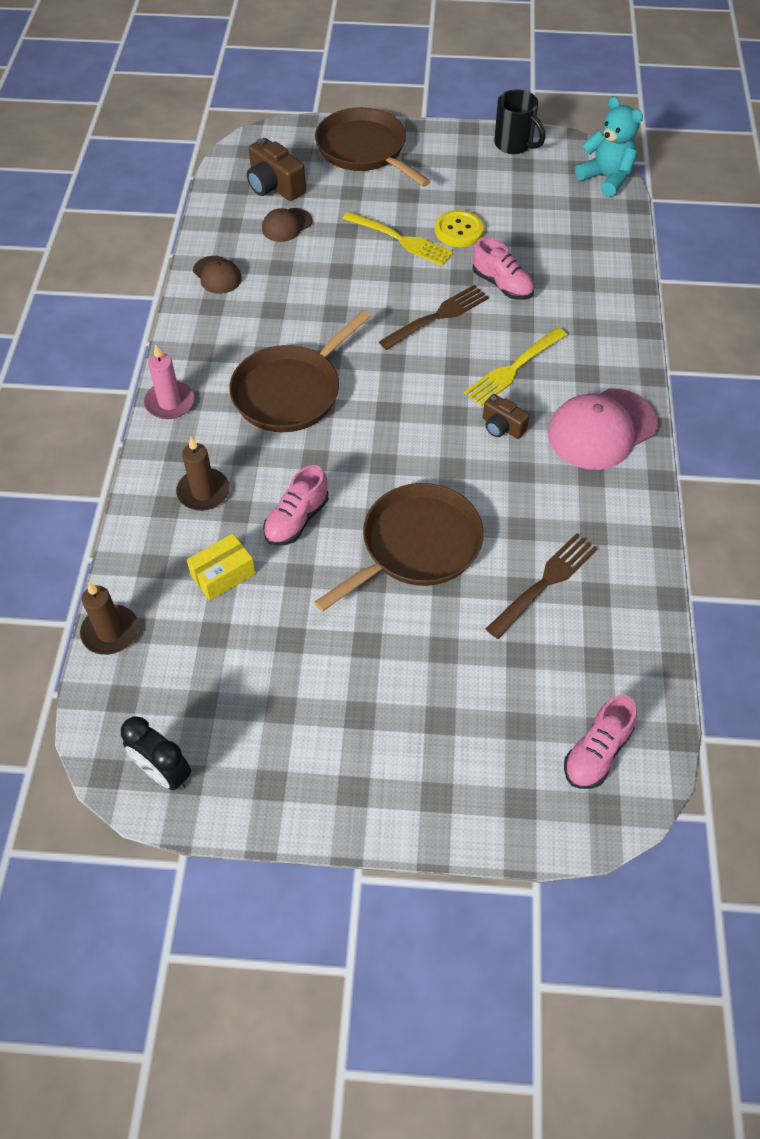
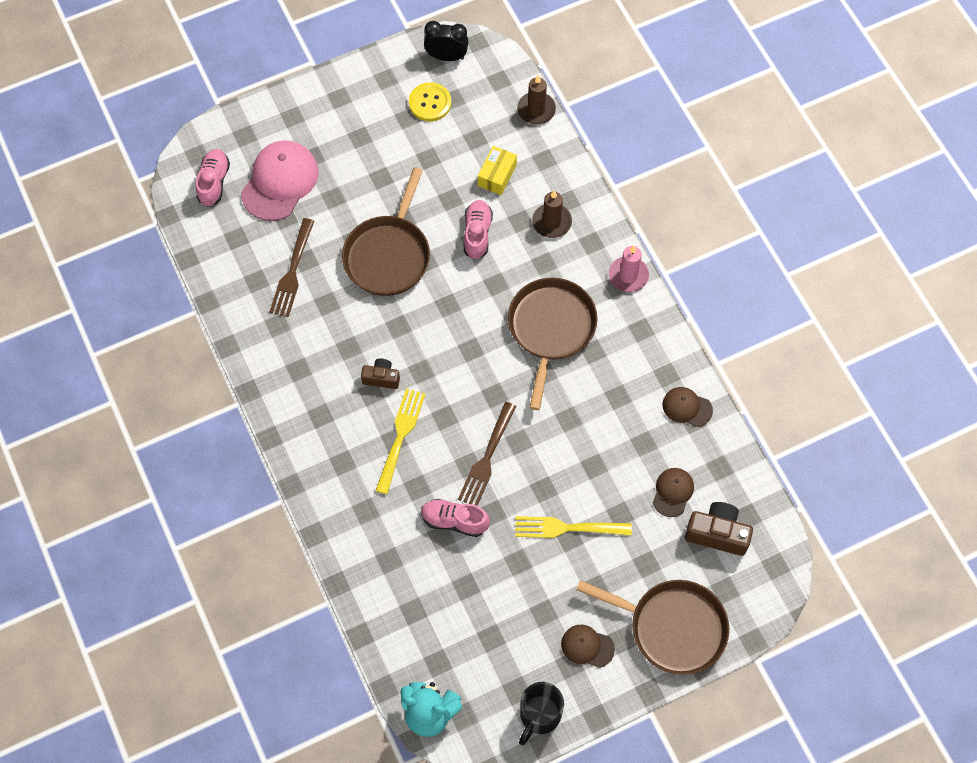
camera: 150 degrees right, 10 degrees up
(444, 166) = (587, 646): none -> brown cap
(459, 230) = (525, 566): yellow button -> yellow button (430, 103)
(514, 145) = (539, 715): black mug -> black mug turned 75 degrees counterclockwise
(602, 429) = (308, 414): pink cap -> pink cap (280, 182)

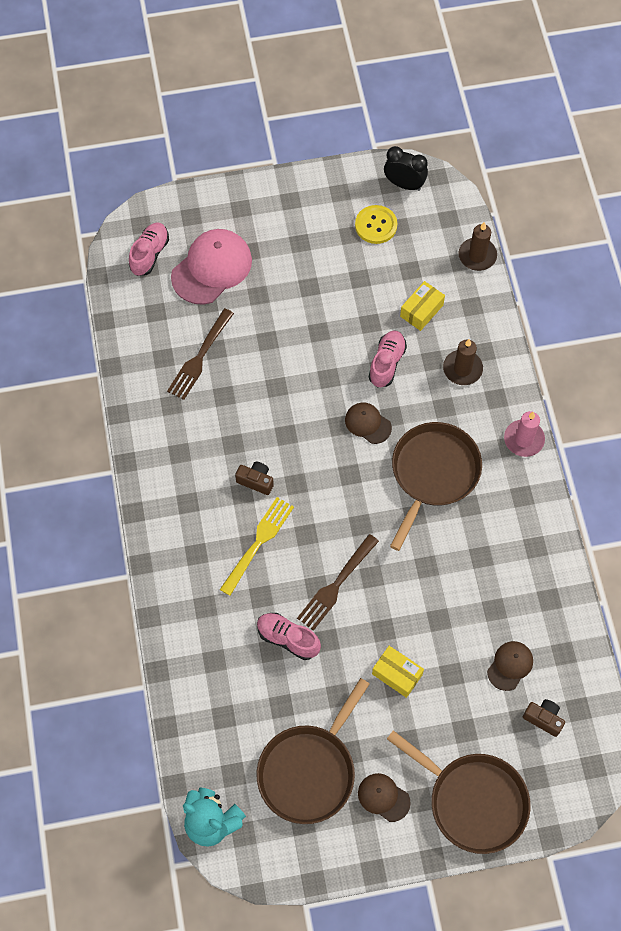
camera: 15 degrees right, 0 degrees up
(388, 255) = (295, 363): brown pan -> brown pan (309, 771)
(539, 715) = (317, 854): black mug -> none
(568, 528) = (397, 674): yellow fork -> yellow box
(687, 407) = (547, 584): brown cap -> brown cap (368, 423)
(717, 533) = (543, 719): brown camera -> brown camera, size x0.62

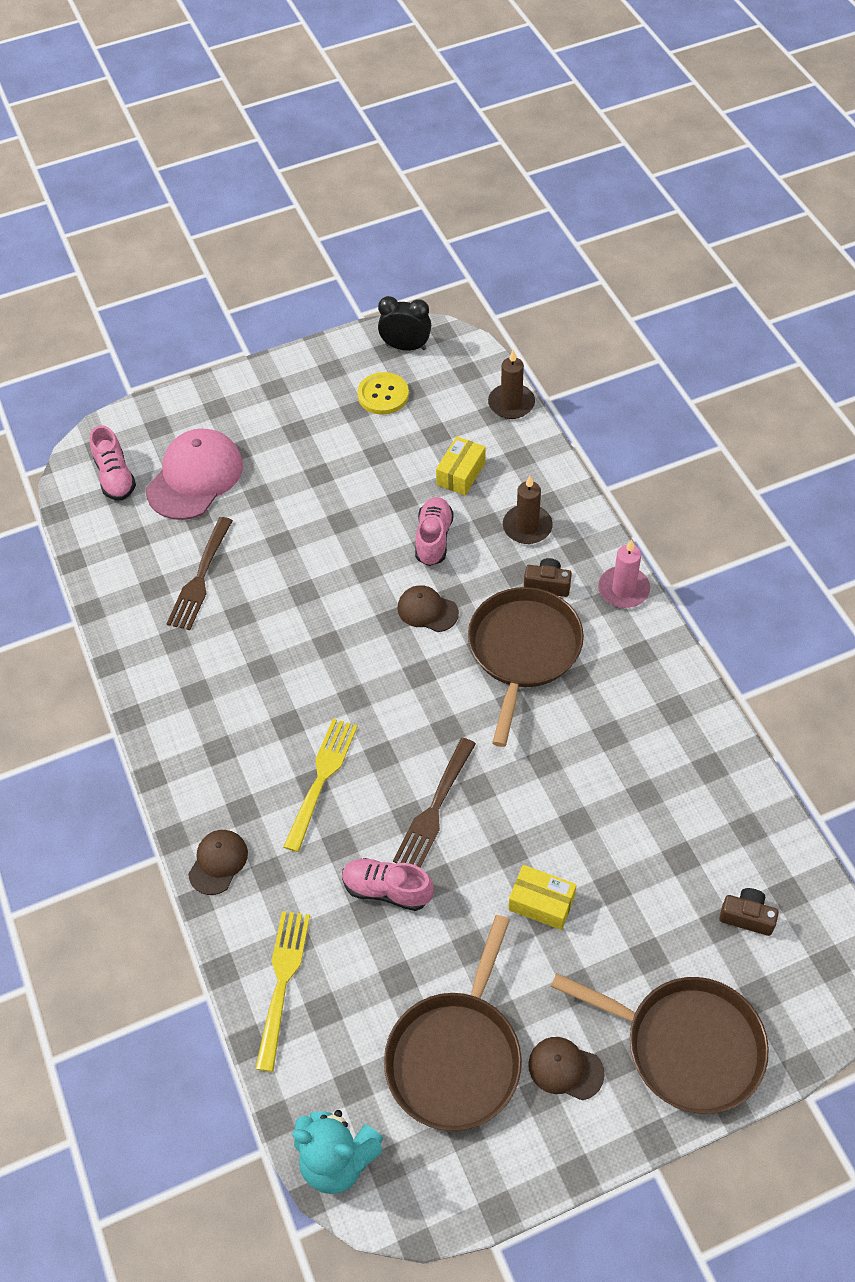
camera: 10 degrees left, 10 degrees down
(149, 254) = (115, 477): pink shoe -> pink shoe turned 150 degrees clockwise
(199, 690) = (282, 983): none -> yellow fork
(256, 481) = (302, 705): brown camera -> brown camera (547, 585)
(510, 665) = (684, 859): brown cap -> brown cap (218, 862)

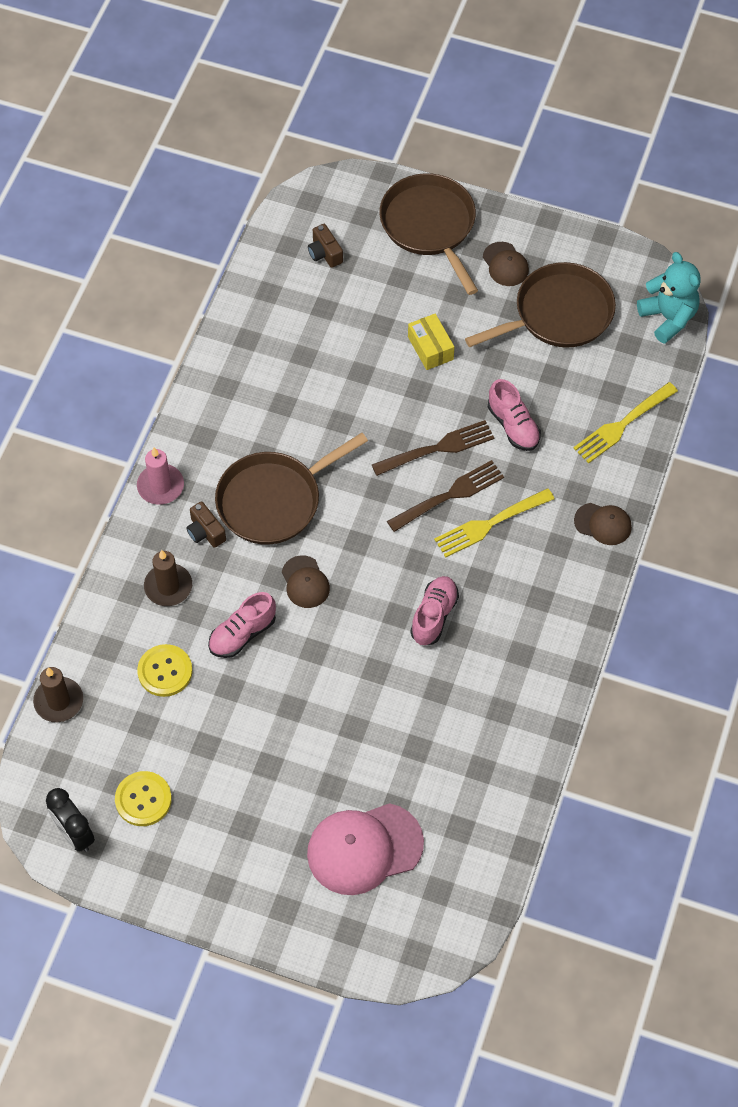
camera: 140 degrees left, 5 degrees up
(115, 477) = (427, 907): pink shoe -> pink shoe (434, 616)
(200, 577) = (439, 748): brown fork -> brown fork (449, 496)
(218, 862) = (603, 524): brown cap -> brown cap turned 135 degrees counterclockwise
(461, 474) = (165, 671): yellow box -> yellow button

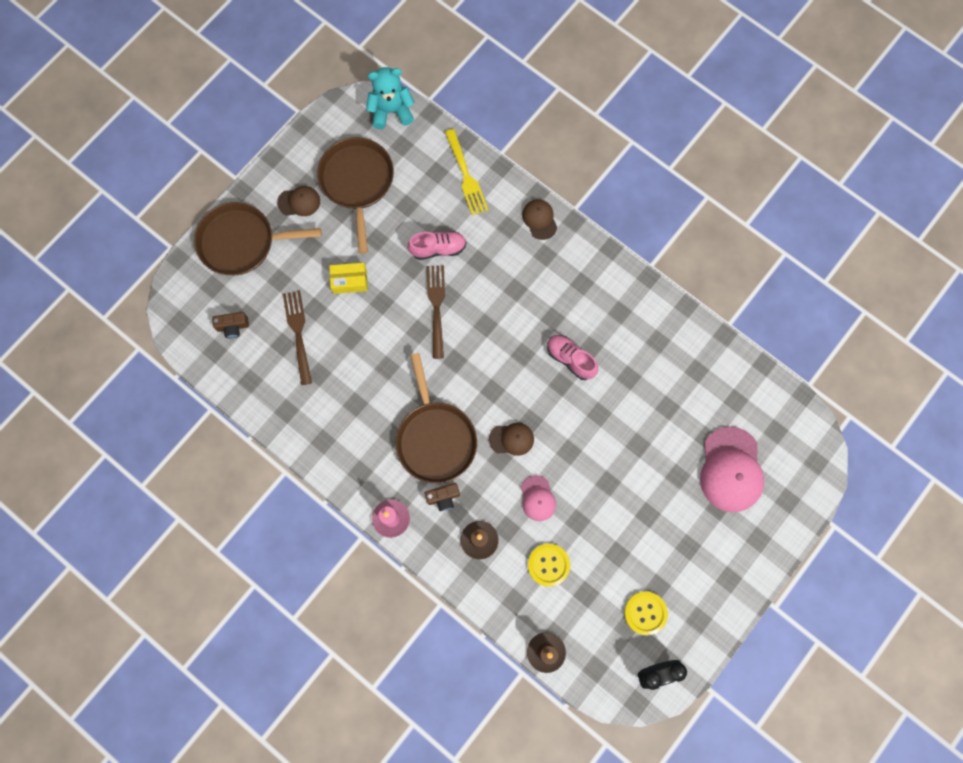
camera: 70 degrees left, 15 degrees up
(242, 634) = (537, 498): pink shoe -> pink cap
(449, 496) = (478, 314): brown fork -> brown fork (298, 334)
(491, 523) = (511, 293): yellow fork -> none
(603, 524) = (539, 219): brown cap -> brown cap turned 60 degrees counterclockwise

